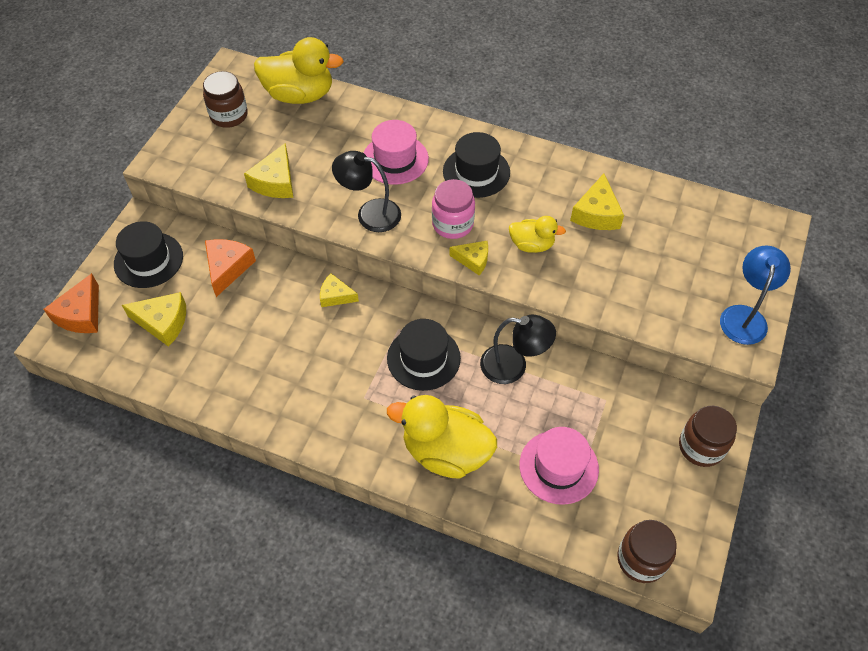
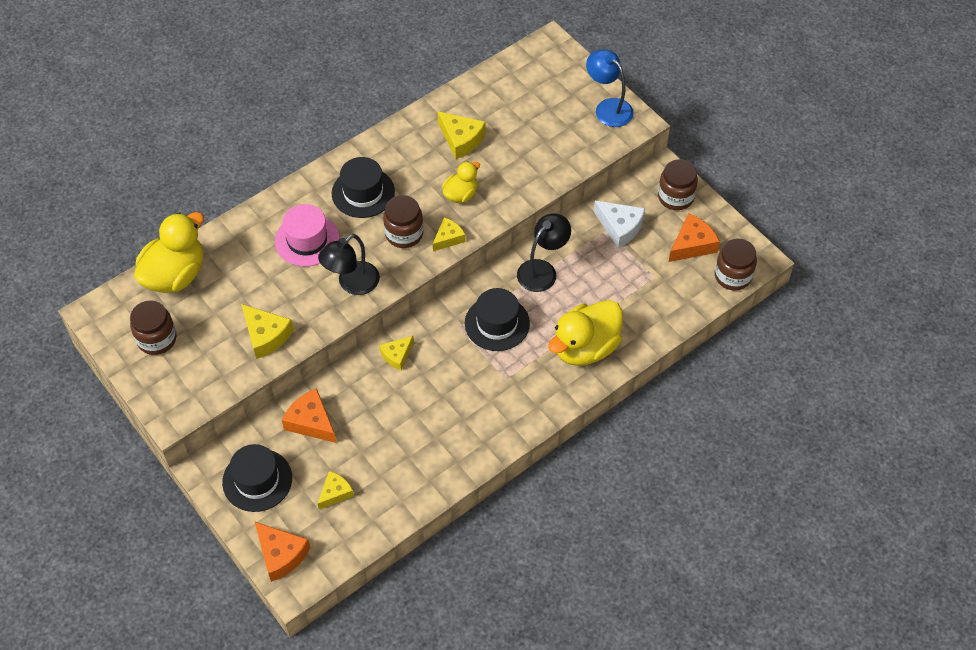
camera: 60 degrees left, 0 degrees up
(163, 322) = (335, 493): yellow cheese -> yellow cheese, size x0.66
(452, 224) = (404, 234): pink jar -> brown jar
(558, 467) = (639, 286): pink hat -> none
(619, 411) = (620, 227): none -> white cheese
(651, 494) = (692, 245): none -> orange cheese

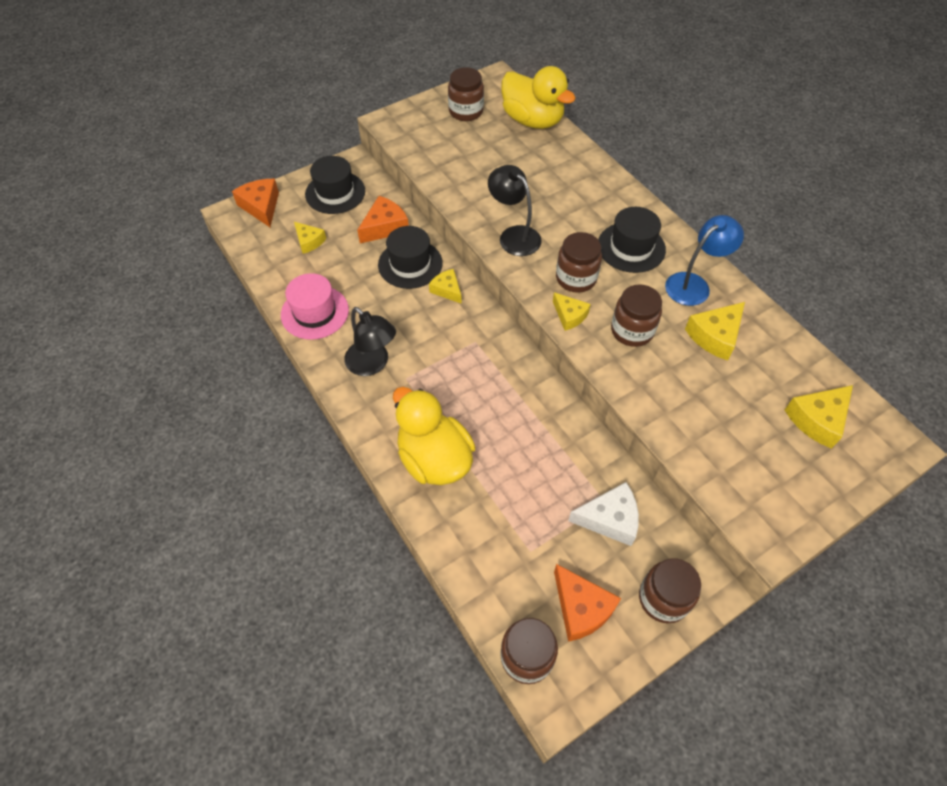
camera: 95 degrees right, 0 degrees up
(266, 336) = (460, 176): yellow cheese -> yellow cheese (817, 419)
(281, 555) = (261, 206): orange cheese -> orange cheese turned 105 degrees clockwise
(307, 240) = (569, 204): pink hat -> pink hat (315, 312)
(461, 194) = (632, 330): yellow duck -> brown jar
(497, 323) = (476, 376): black hat -> black hat (410, 264)
(542, 270) = (546, 425): black lamp -> black lamp (372, 364)
(608, 108) = (792, 505): blue lamp -> blue lamp (694, 284)
(620, 227) = (610, 519): white cheese -> white cheese turned 135 degrees counterclockwise

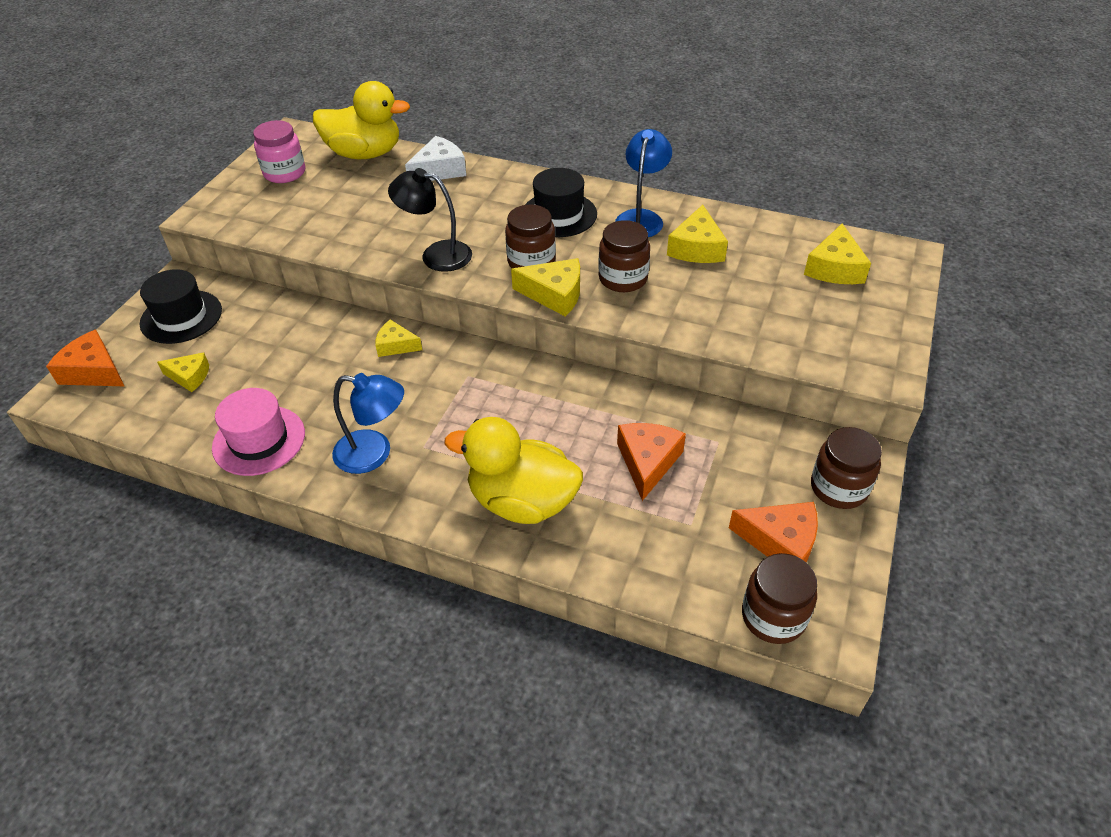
camera: 35 degrees left, 10 degrees down
(372, 364) = (374, 453): black lamp -> blue lamp
(385, 227) = (272, 322): orange cheese -> orange cheese (648, 462)
(410, 264) = (333, 342): black hat -> none
(466, 111) = (285, 173): brown jar -> pink jar
(569, 316) = (554, 294): yellow cheese -> yellow cheese, size x1.52
(610, 519) = (735, 453): white cheese -> white cheese (439, 170)

